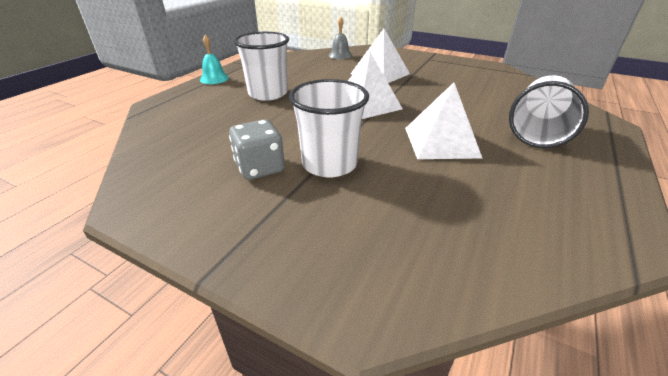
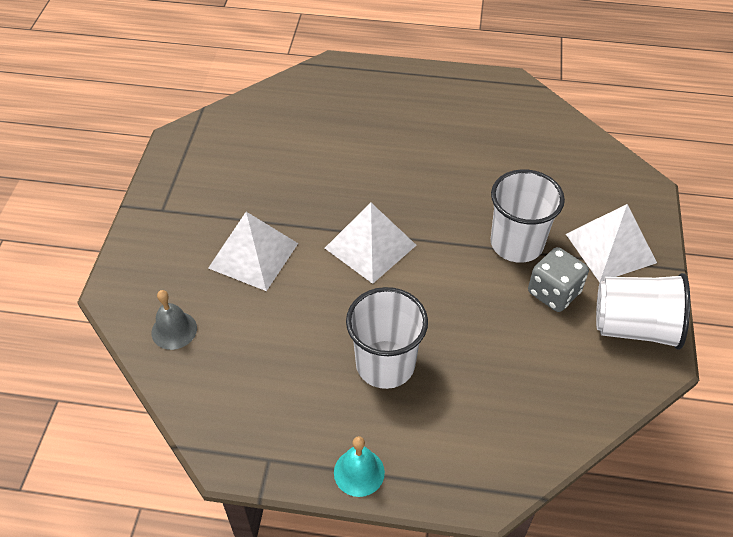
camera: 110 degrees left, 15 degrees up
(441, 142) = (431, 173): white pyramid -> white pyramid (610, 248)
(537, 132) = (376, 111): white cup -> white cup (634, 327)

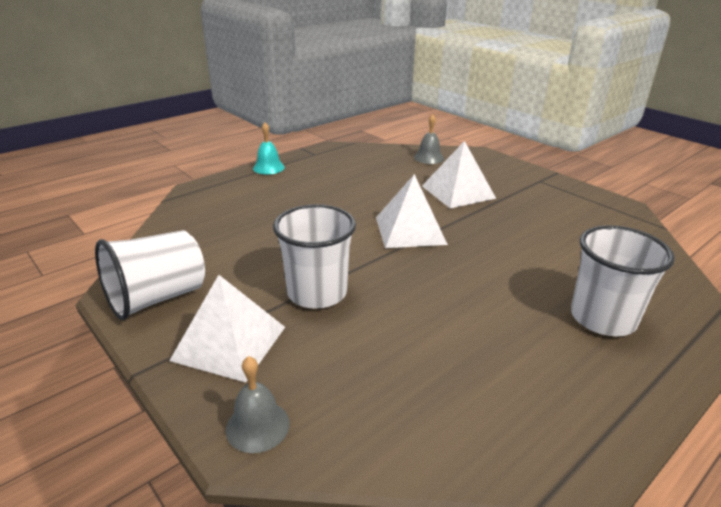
camera: 130 degrees right, 20 degrees down
(385, 364) = (311, 196): white cup -> white cup (602, 318)
(553, 292) = (248, 281): grey dice -> none
(633, 189) = (257, 426): none -> grey bell

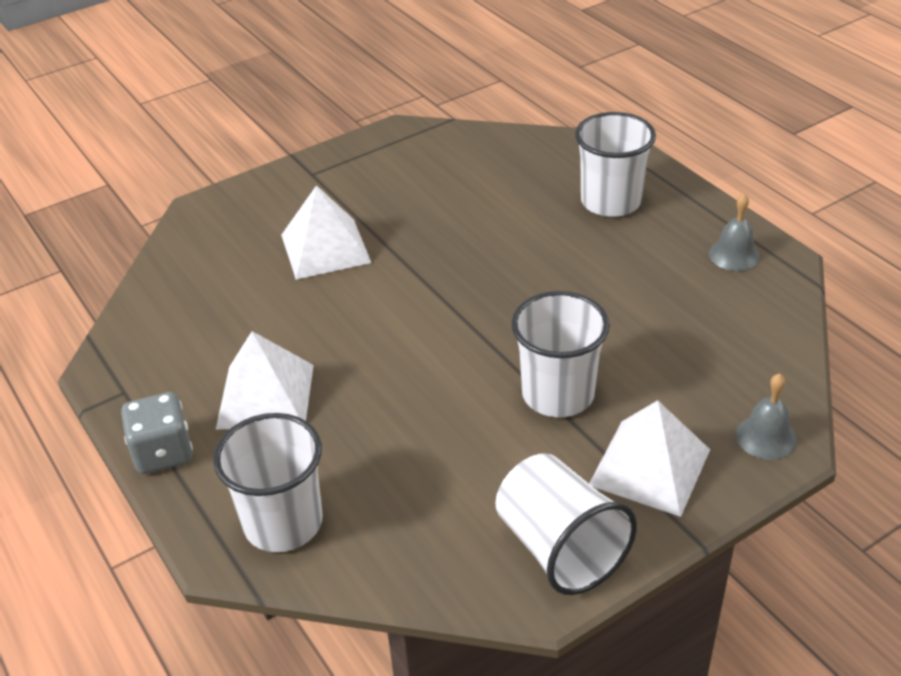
camera: 80 degrees left, 10 degrees up
(210, 202) = (283, 523): none -> white cup
(268, 168) = (163, 452): turquoise bell -> grey dice
(410, 230) = (423, 304): white pyramid -> white pyramid (265, 396)
(429, 158) = (197, 260): grey bell -> grey bell (734, 255)

